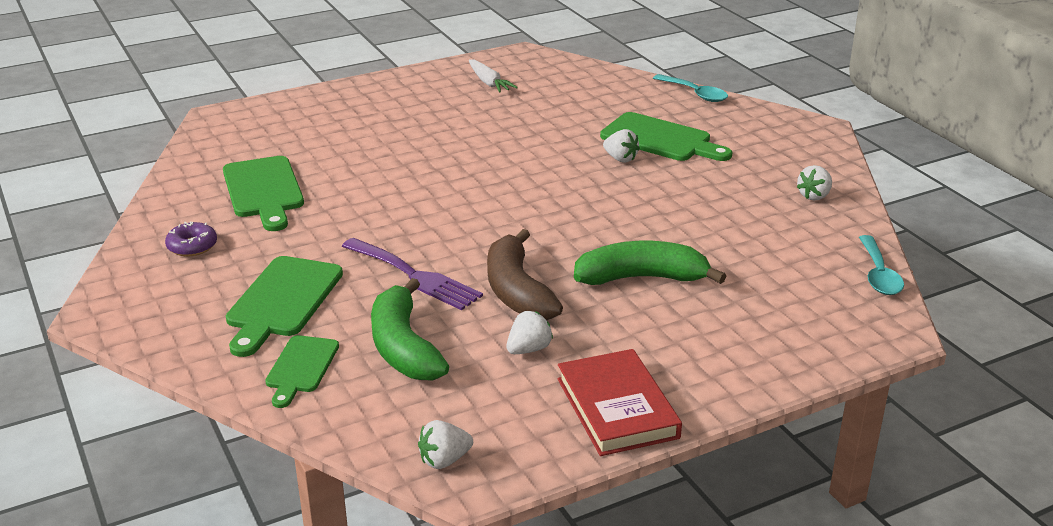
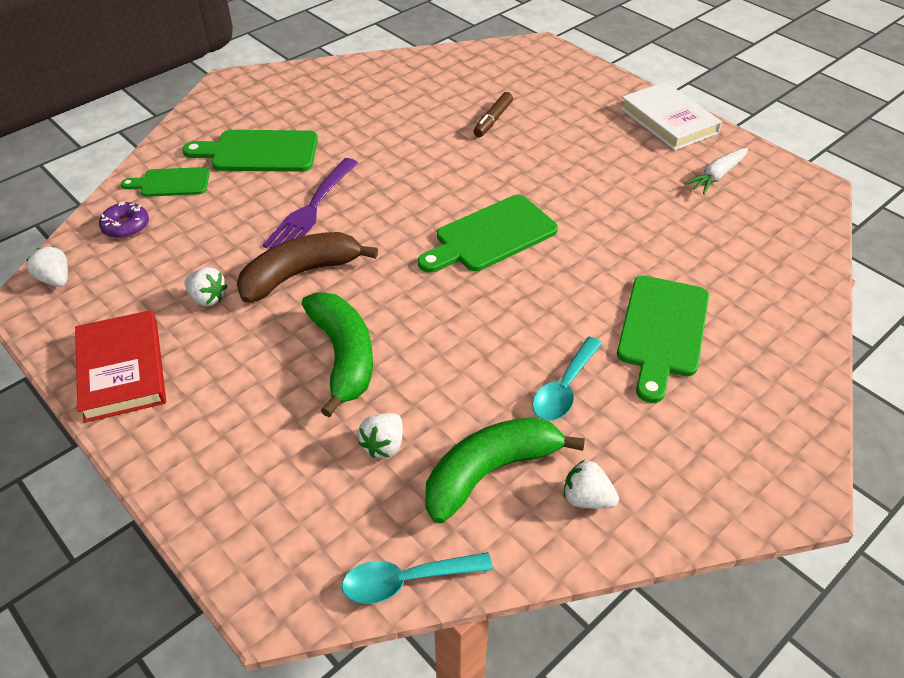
camera: 75 degrees right, 15 degrees up
(192, 246) = (327, 92): purple donut -> purple donut (126, 226)
(264, 190) = (424, 101): green cutting board -> green cutting board (491, 236)
(331, 160) = (493, 120): none -> brown marker
(398, 84) = (668, 121): none -> white book
(403, 347) = (203, 226): green banana -> green banana (490, 472)
(617, 408) = (122, 370): red book -> red book turned 75 degrees counterclockwise
(620, 159) = (594, 304): white strawberry -> white strawberry (384, 445)
(695, 93) = (814, 347): turquoise spoon -> turquoise spoon (564, 388)

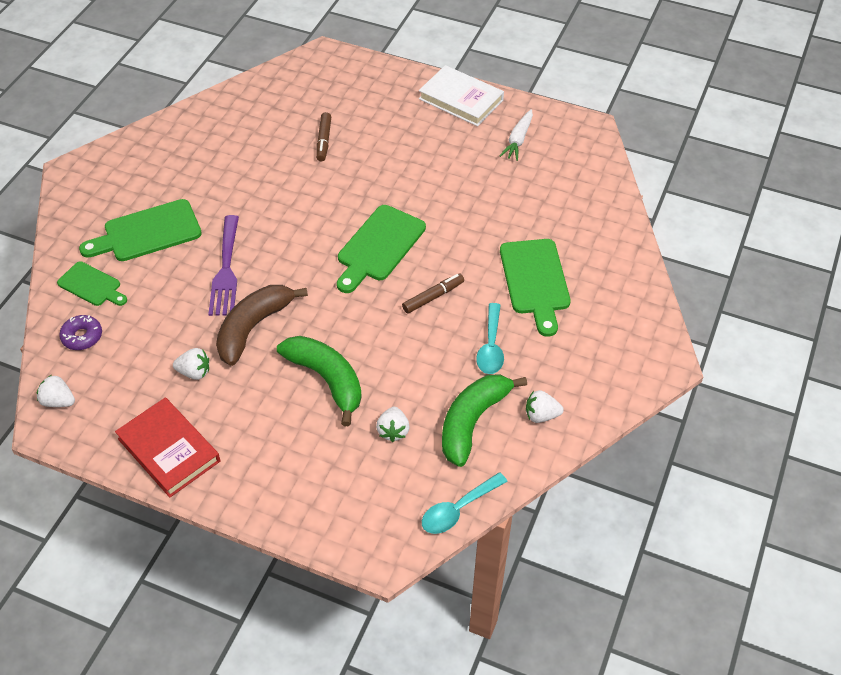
camera: 25 degrees left, 5 degrees up
(171, 183) = (92, 285): green cutting board -> green cutting board turned 120 degrees counterclockwise
(523, 308) = (433, 297): none -> brown marker

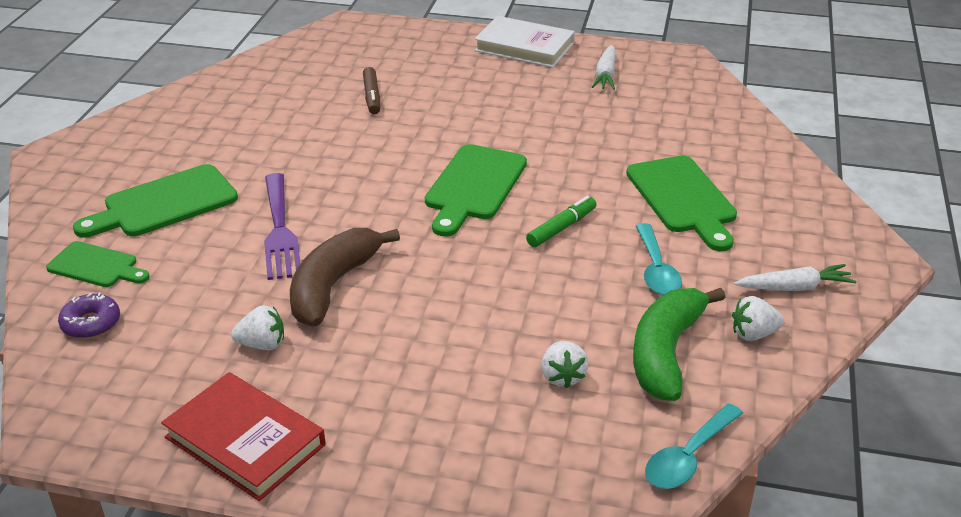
camera: 10 degrees left, 15 degrees down
(58, 401) = (66, 403): white strawberry -> none
(327, 379) = (451, 330): green banana -> none
(433, 297) = (561, 228): brown marker -> green marker
(588, 378) = (794, 287): none -> white carrot

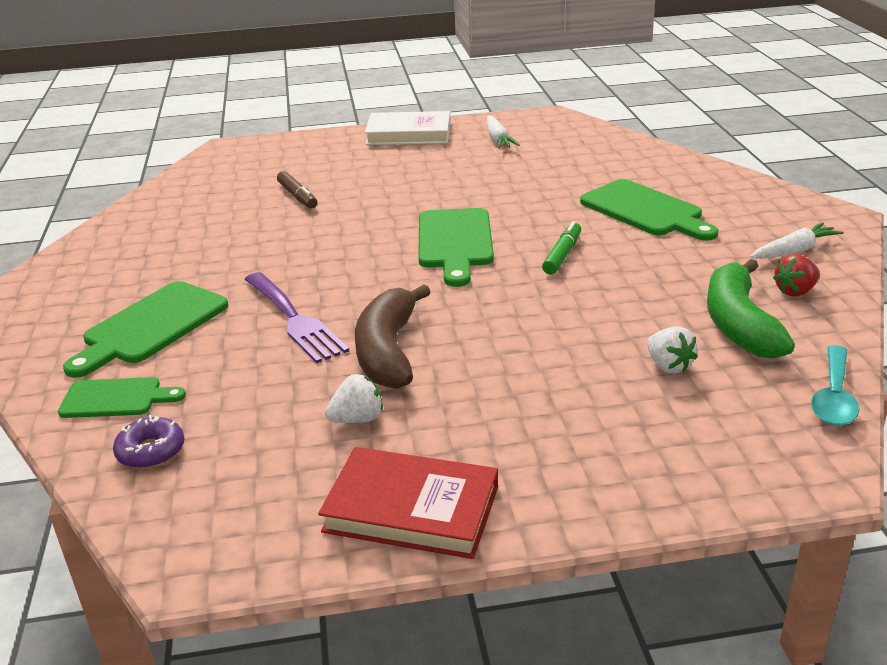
camera: 20 degrees left, 5 degrees down
(656, 269) = (671, 265): turquoise spoon -> none
(753, 334) = (795, 291): white strawberry -> red strawberry

